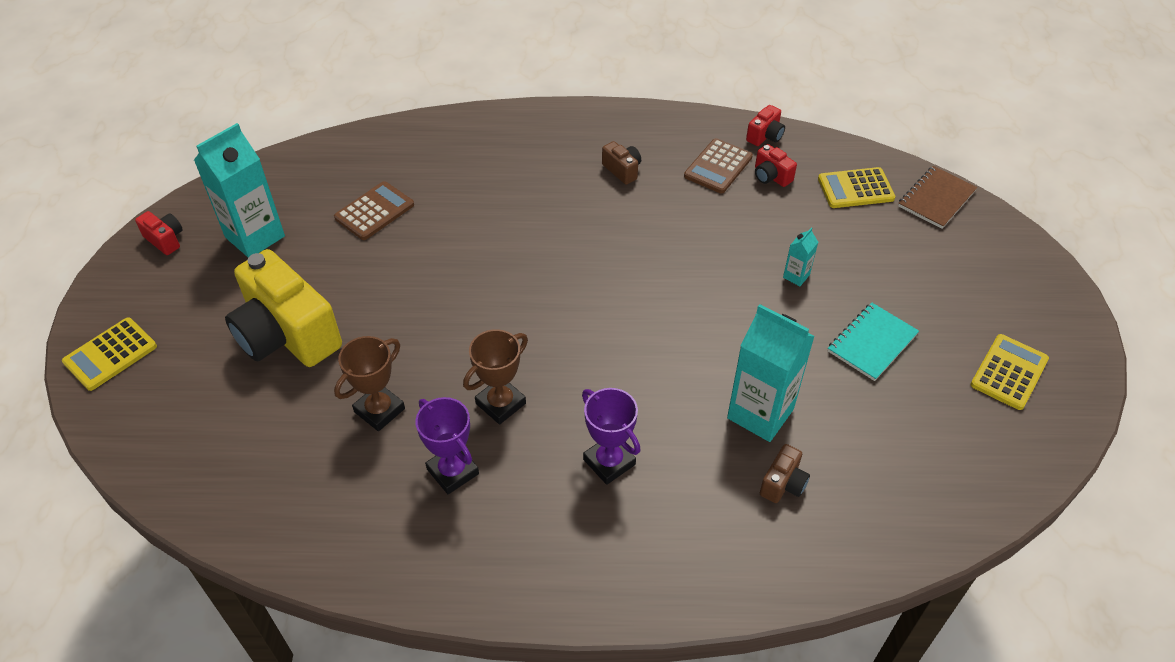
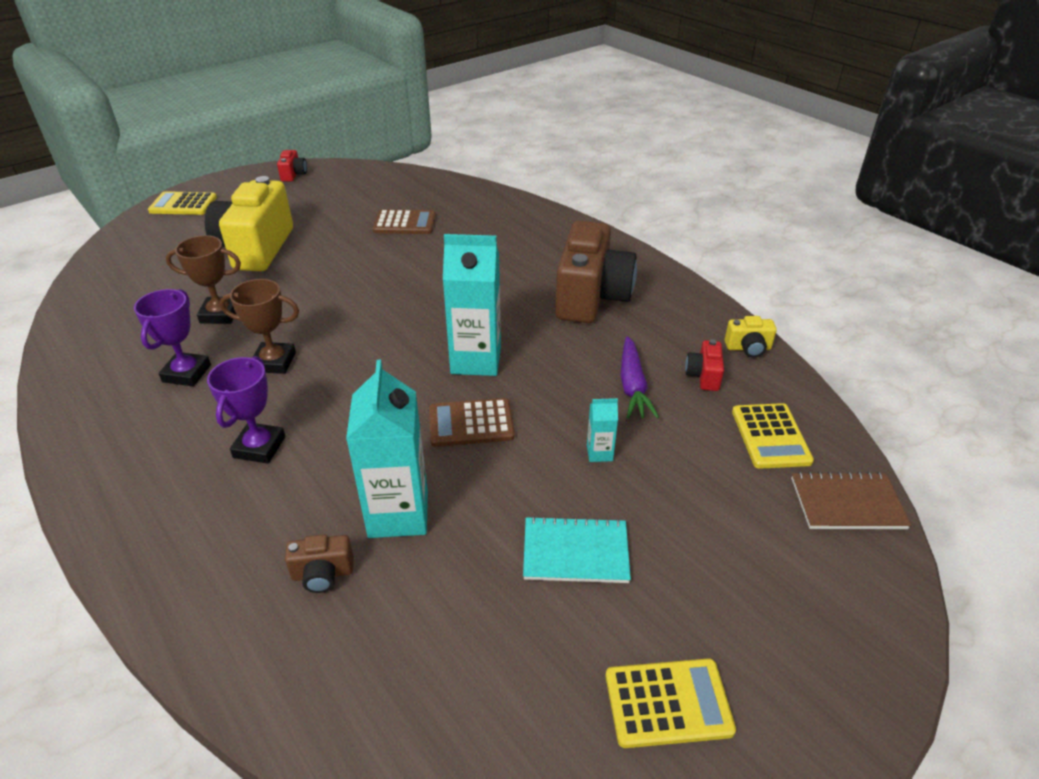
camera: 50 degrees right, 10 degrees down
(255, 237) = (330, 198): turquoise carton -> turquoise carton (476, 360)
(622, 170) = (591, 297): brown camera -> brown camera, size x2.37
(718, 166) = (669, 341): brown calculator -> brown calculator (471, 423)
(746, 216) = (632, 386): none -> purple carrot
(765, 136) = (748, 348): red camera -> yellow camera
(855, 188) = (770, 436): yellow calculator -> yellow calculator turned 135 degrees counterclockwise

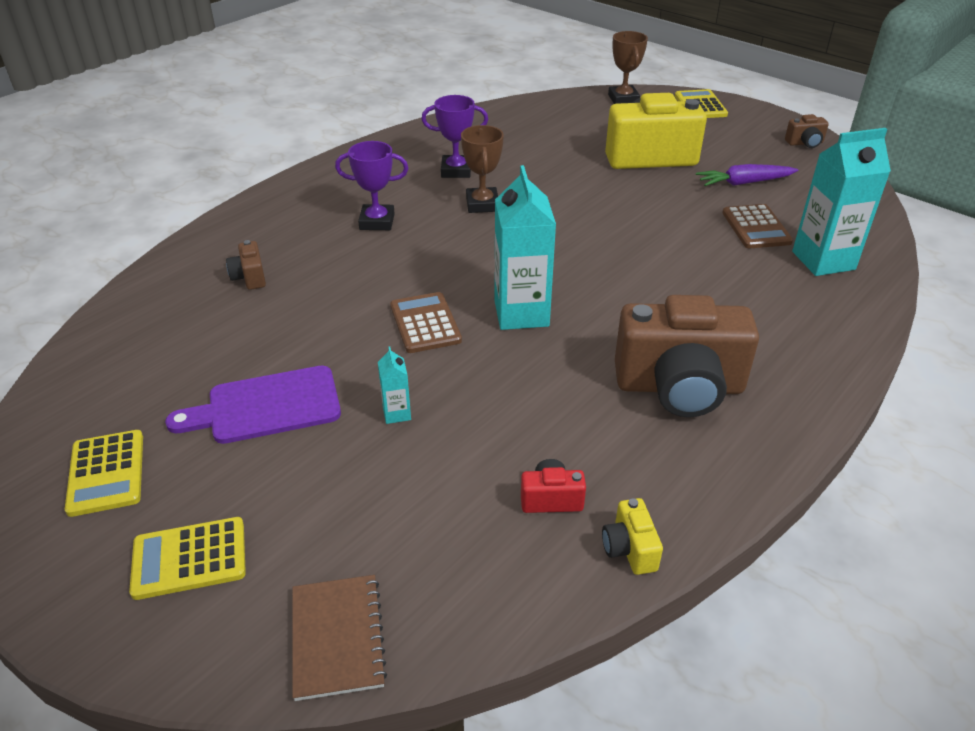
camera: 80 degrees right, 0 degrees up
(220, 314) = (538, 165): brown trophy -> brown trophy (623, 99)
(293, 175) = (805, 143): red camera -> brown camera
(398, 514) = (309, 301): turquoise carton -> turquoise carton (823, 260)
(575, 552) = (266, 406): turquoise notebook -> purple cutting board
(632, 386) = (512, 433): purple carrot -> purple carrot (744, 183)
(770, 436) = (447, 564): yellow calculator -> yellow calculator (189, 558)

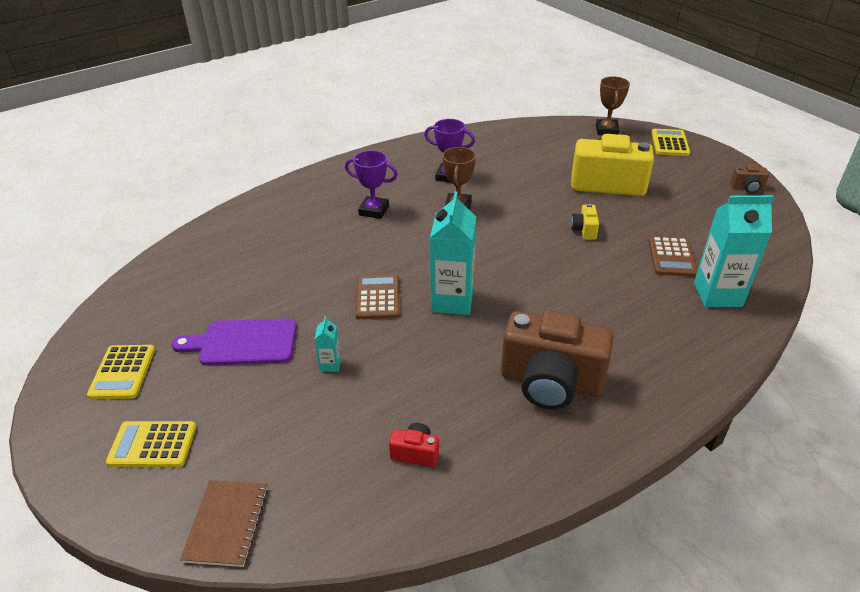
camera: 15 degrees right, 0 degrees up
(249, 277) = (268, 242): brown camera -> none
(629, 549) = (458, 504): yellow camera -> yellow camera (584, 230)
(744, 183) = (678, 216): purple carrot -> none

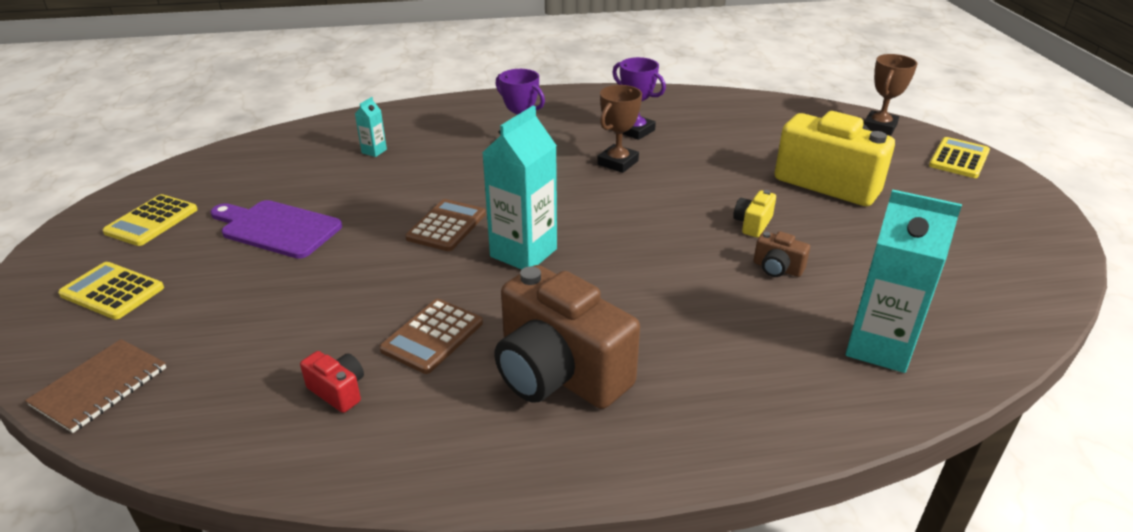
camera: 25 degrees right, 5 degrees down
(330, 364) = (338, 274): turquoise carton -> turquoise carton (374, 151)
(671, 257) = (848, 285): brown calculator -> brown calculator (432, 336)
(747, 188) = (1037, 235): brown camera -> brown camera (777, 268)

